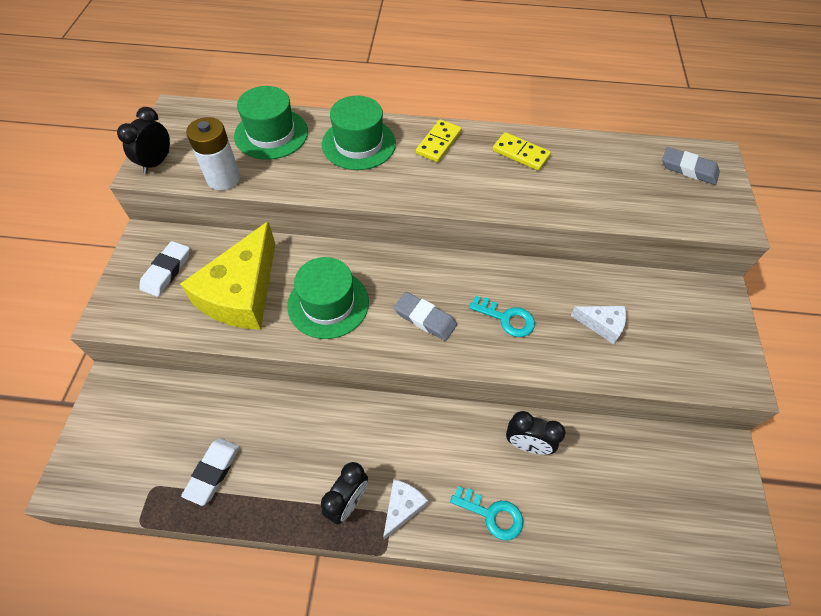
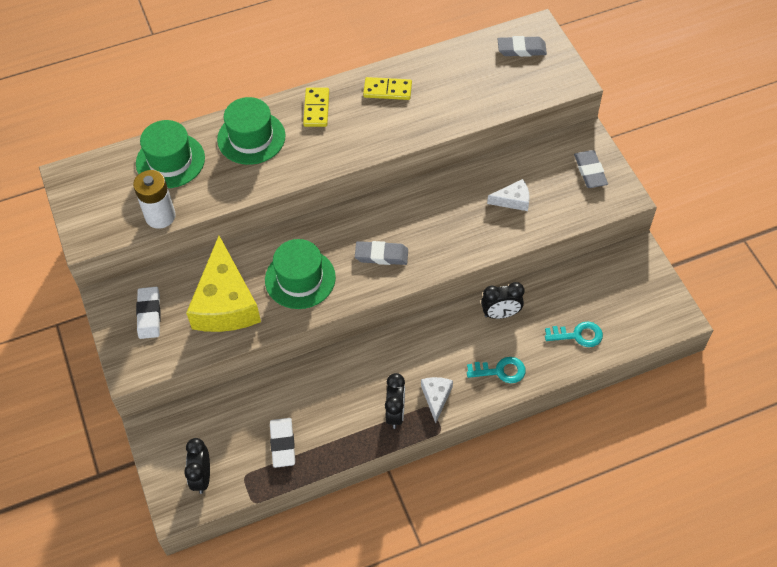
camera: 25 degrees left, 0 degrees up
(156, 162) = (91, 228): black clock -> black clock (202, 477)
(506, 318) = (442, 227): turquoise key -> turquoise key (578, 335)
(709, 332) = (590, 171): none -> grey eraser

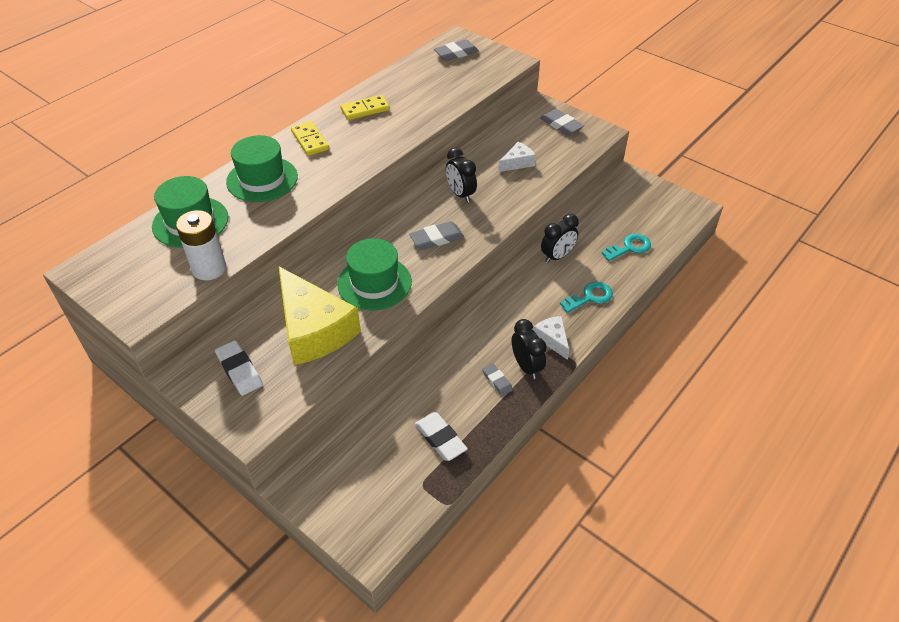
camera: 30 degrees left, 10 degrees down
(202, 477) = (379, 506): black clock -> black clock (460, 194)
(361, 414) = (497, 381): none -> grey eraser

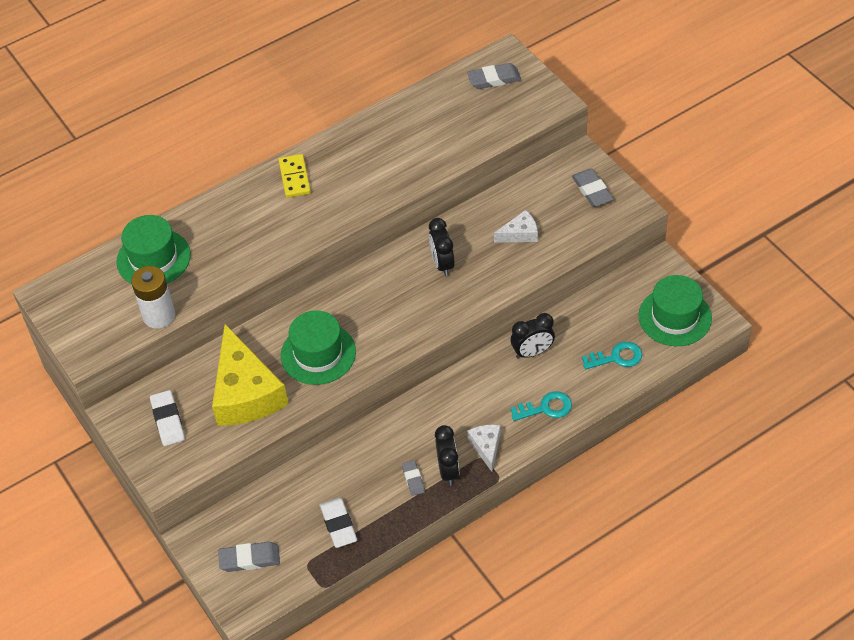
camera: 20 degrees right, 5 degrees up
(262, 179) = (233, 219): green hat -> green hat (675, 317)
(365, 110) = (365, 145): yellow domino -> none
(436, 238) = (397, 314): grey eraser -> grey eraser (249, 559)

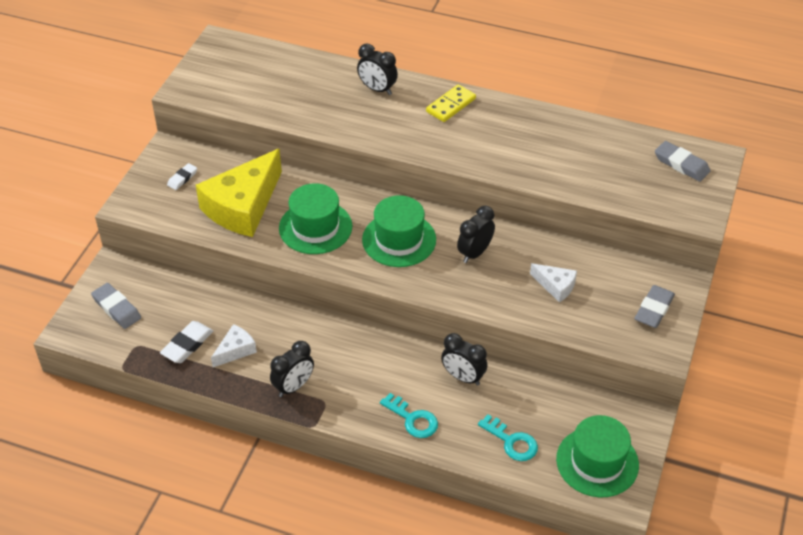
camera: 50 degrees right, 5 degrees down
(153, 258) = (299, 75): green hat -> green hat (399, 240)
(159, 316) = (249, 107): white battery -> none
(168, 420) = (182, 178): white eraser -> white eraser, size x0.62
(226, 215) = (377, 89): none -> black clock
(413, 479) = (267, 368): grey eraser -> none
(486, 447) = (338, 399): white cheese -> white cheese (235, 350)

